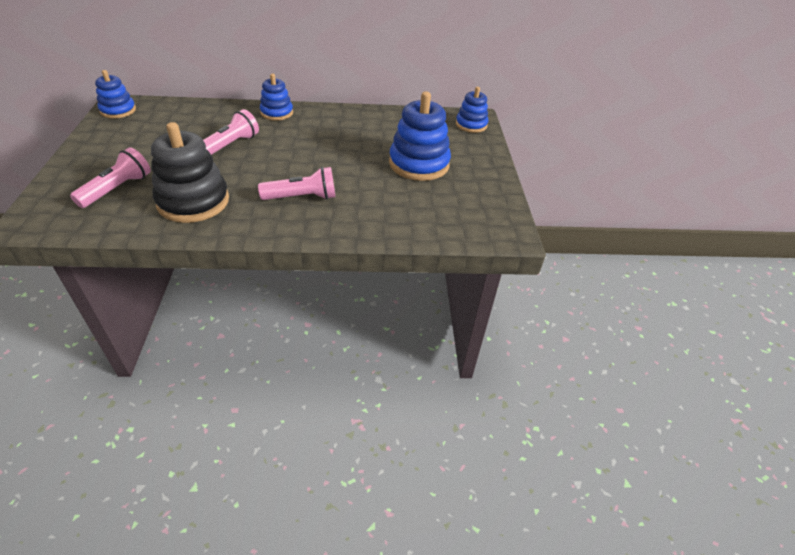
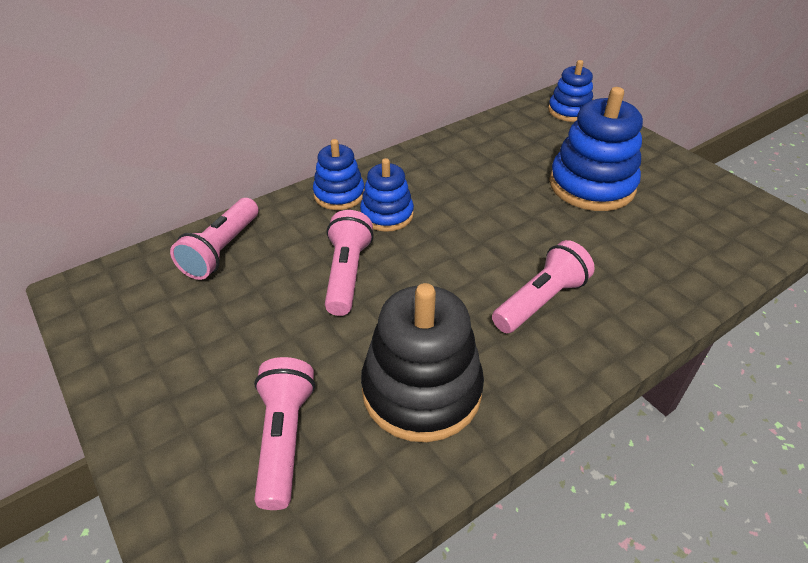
camera: 30 degrees left, 0 degrees up
(118, 110) = (96, 302): blue stacking toy -> blue stacking toy (387, 215)
(192, 113) = (222, 250): none -> pink flashlight

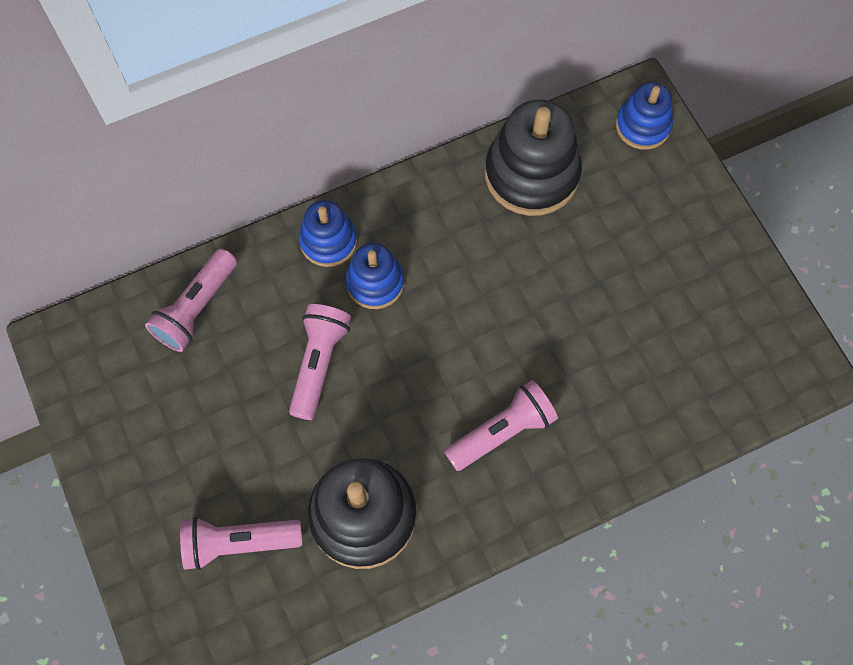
camera: 10 degrees right, 25 degrees up
(284, 438) = (238, 543): pink flashlight -> pink flashlight turned 105 degrees counterclockwise
(496, 142) = (531, 174): none -> black stacking toy
(591, 185) = (617, 271): blue stacking toy -> none

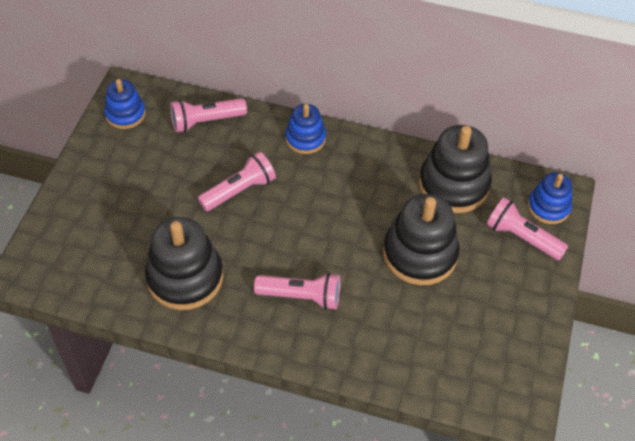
camera: 40 degrees right, 15 degrees down
(238, 543) = (111, 241): pink flashlight -> pink flashlight (521, 237)
(375, 282) = (309, 175): blue stacking toy -> blue stacking toy (125, 114)
(571, 282) = (420, 254): none -> black stacking toy

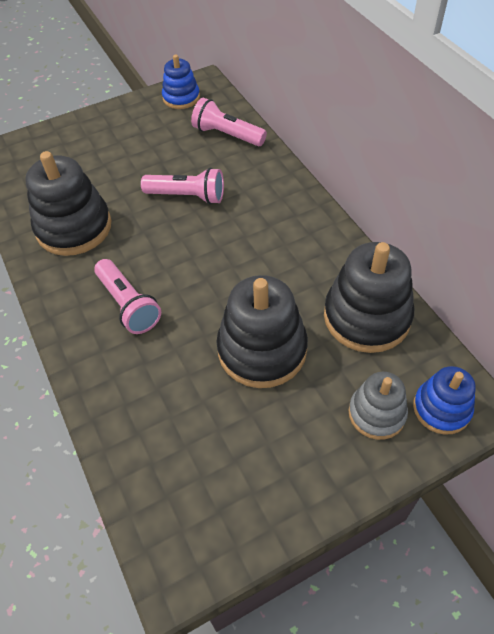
camera: 50 degrees right, 0 degrees up
(305, 138) = (284, 193): blue stacking toy -> none
(521, 237) = (376, 413): pink flashlight -> grey stacking toy

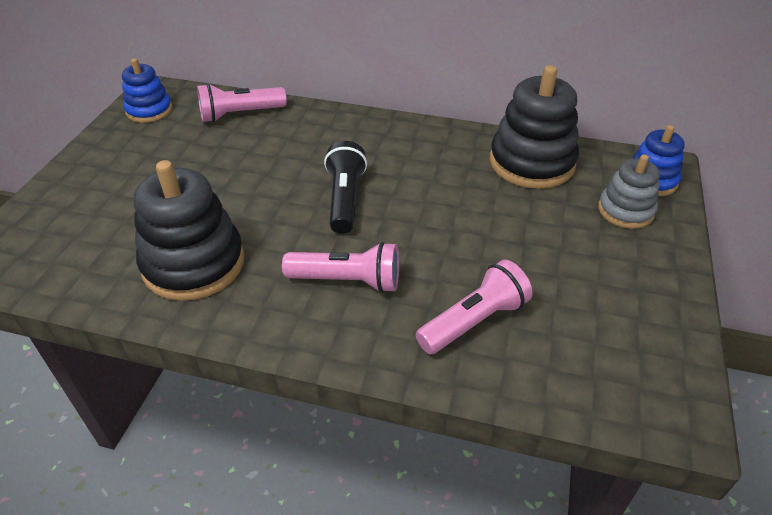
camera: 50 degrees left, 10 degrees down
(187, 196) = (273, 174): pink flashlight -> pink flashlight (474, 321)
(202, 247) = (344, 199): none -> black flashlight
(262, 349) = (500, 231): black stacking toy -> none

